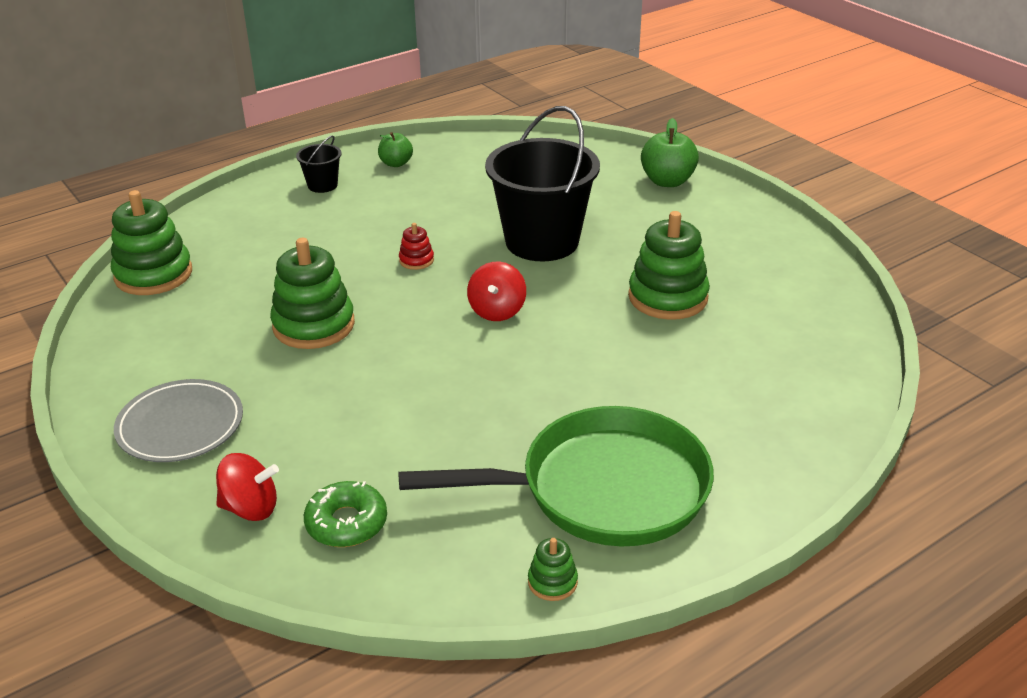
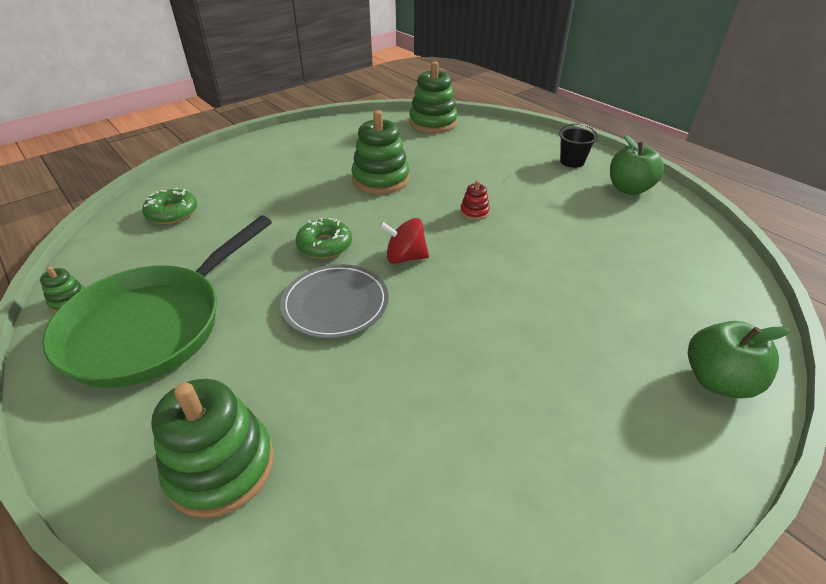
camera: 85 degrees right, 5 degrees up
(180, 425) = (281, 152): grey plate -> grey plate (335, 304)
(250, 508) = (200, 181): red spinning top -> none
(396, 163) = (629, 189): green apple -> green apple, size x1.58
(463, 368) = (324, 245): none -> green donut
(542, 241) = (528, 278): black bucket -> none
(601, 489) = (154, 325): green pan -> green pan turned 45 degrees clockwise
(668, 297) = (442, 374): green stacking toy -> green stacking toy (221, 467)

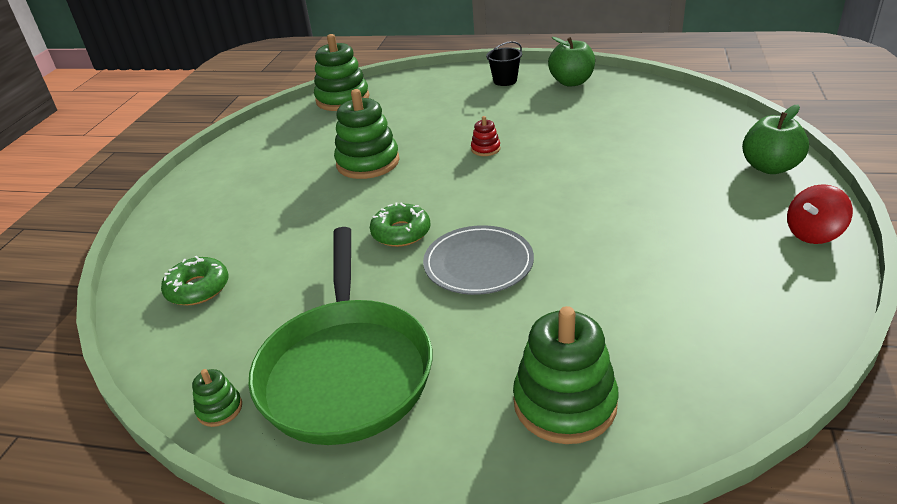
camera: 35 degrees left, 5 degrees down
(405, 257) = (482, 205): red spinning top -> red spinning top (813, 234)

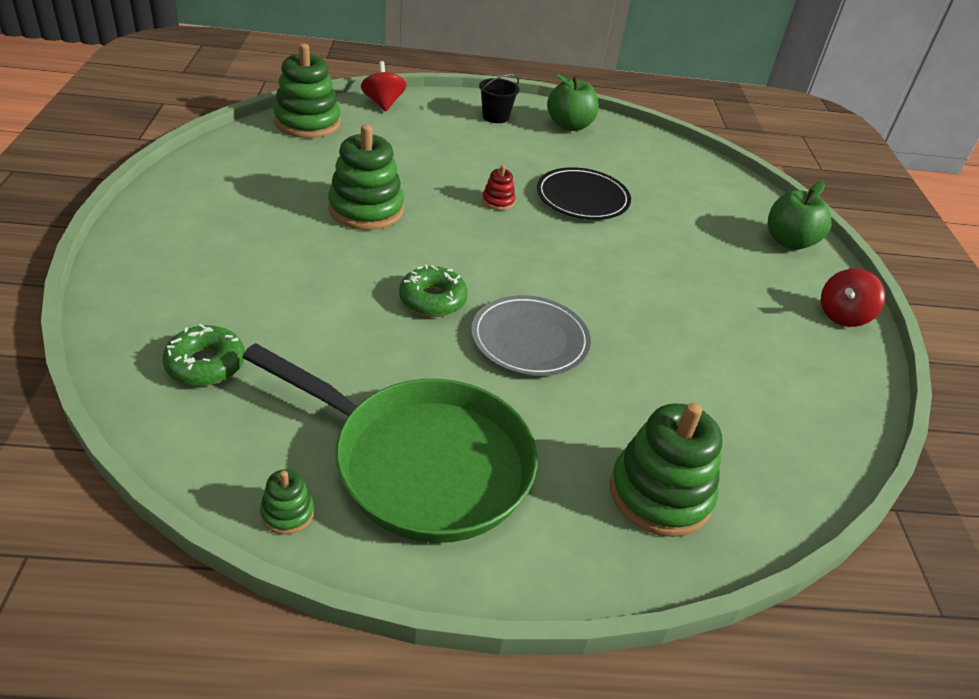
camera: 20 degrees left, 5 degrees up
(346, 369) = (421, 463): green pan -> green pan turned 45 degrees counterclockwise
(410, 79) = (383, 103): none -> red spinning top
(565, 141) = (582, 198): none -> black plate

